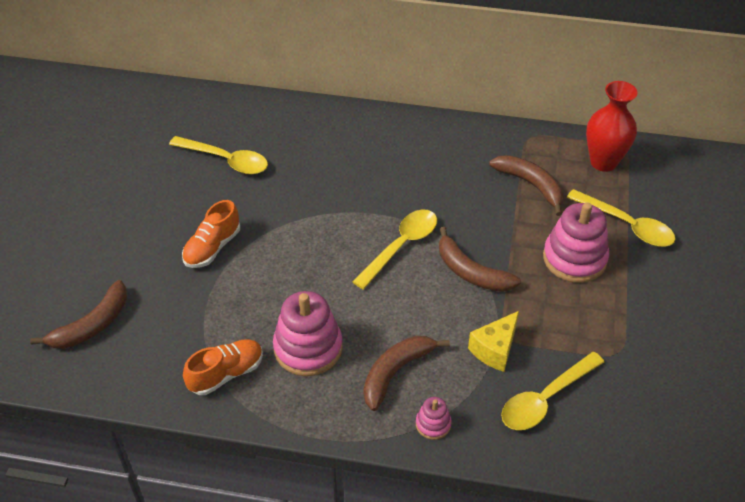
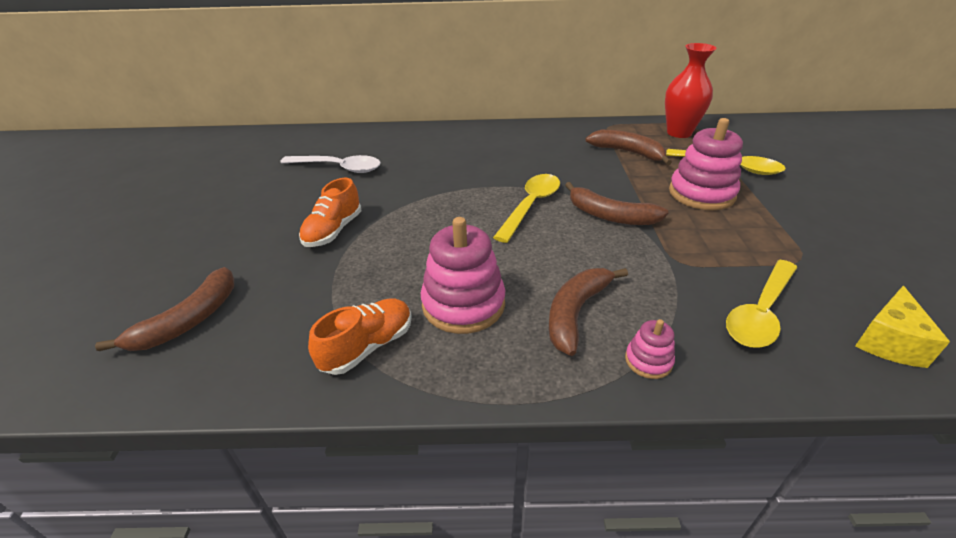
camera: 10 degrees left, 10 degrees down
(226, 160) = (338, 168): yellow spoon -> white spoon
(495, 349) = (674, 275): yellow cheese -> yellow cheese (888, 342)

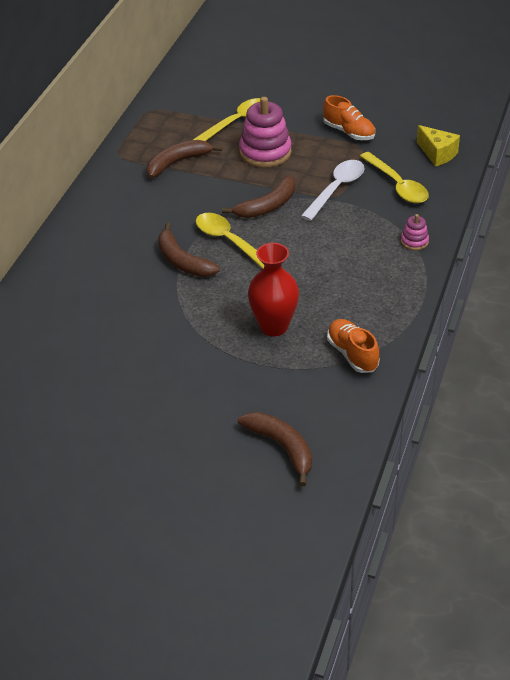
camera: 70 degrees left, 5 degrees up
(333, 231) = (200, 361): orange shoe -> orange shoe (349, 132)
(338, 168) = (80, 350): white spoon -> white spoon (336, 189)
(463, 304) = (332, 303): pink stacking toy -> none
(576, 313) = (364, 256): brown banana -> brown banana (182, 261)
(679, 133) = (163, 122): red vase -> red vase (274, 326)

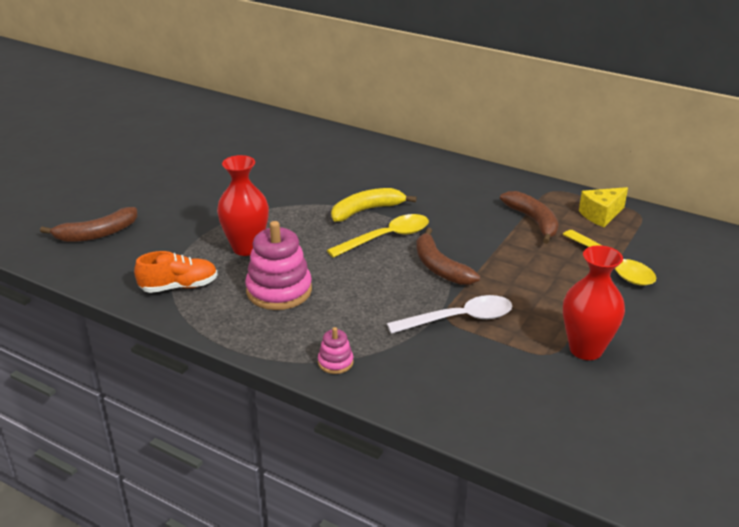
camera: 100 degrees right, 10 degrees down
(182, 261) = (366, 210): brown banana -> yellow banana
(265, 152) = (546, 278): pink stacking toy -> pink stacking toy (279, 291)
(336, 189) = (459, 319): white spoon -> white spoon turned 60 degrees counterclockwise
(349, 132) = (586, 349): orange shoe -> red vase
(397, 185) = (455, 370): yellow spoon -> none
(437, 154) = (522, 424): yellow cheese -> yellow cheese (601, 215)

